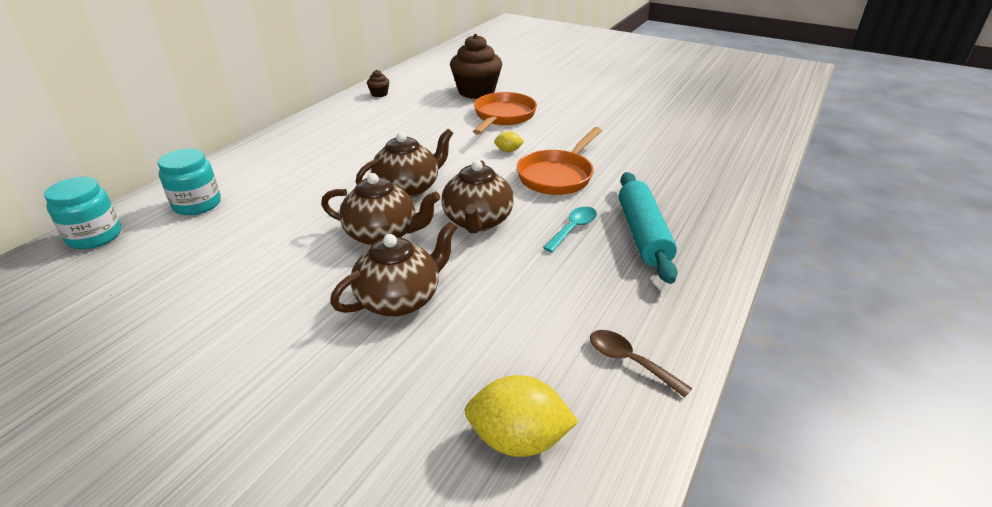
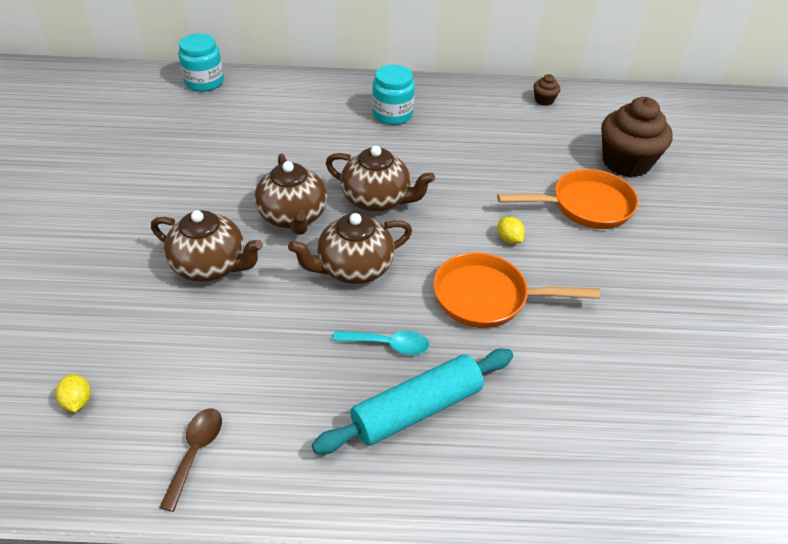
camera: 60 degrees right, 10 degrees up
(197, 204) = (271, 101): turquoise jar -> turquoise jar (392, 114)
(518, 439) = (78, 401): yellow lemon -> yellow lemon, size x0.50

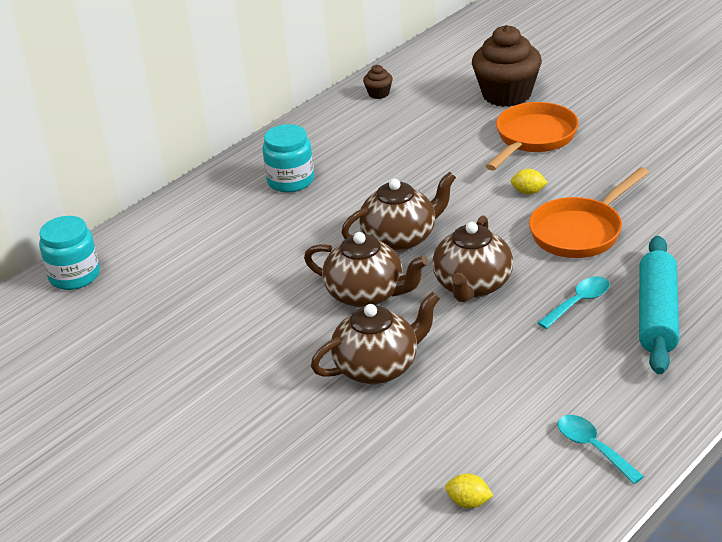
camera: 45 degrees left, 10 degrees down
(195, 453) = (593, 448): brown spoon -> turquoise spoon

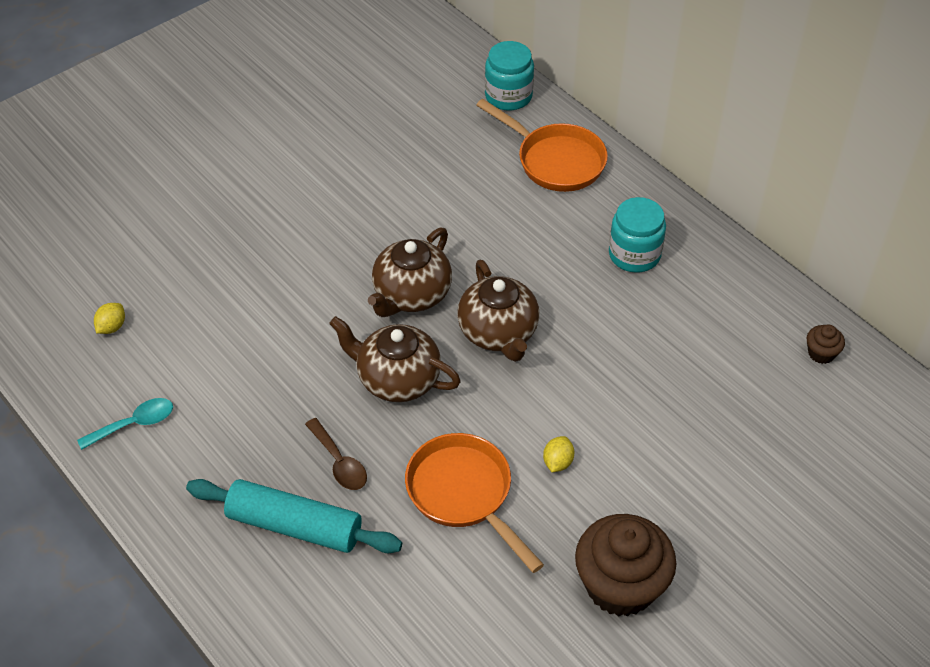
camera: 95 degrees right, 15 degrees up
(378, 367) = (301, 290): brown teapot -> none
(506, 94) = (798, 487): brown cupcake -> brown cupcake (620, 585)
(533, 138) = (678, 493): orange pan -> orange pan (555, 161)
(578, 303) = (339, 462): turquoise spoon -> brown spoon

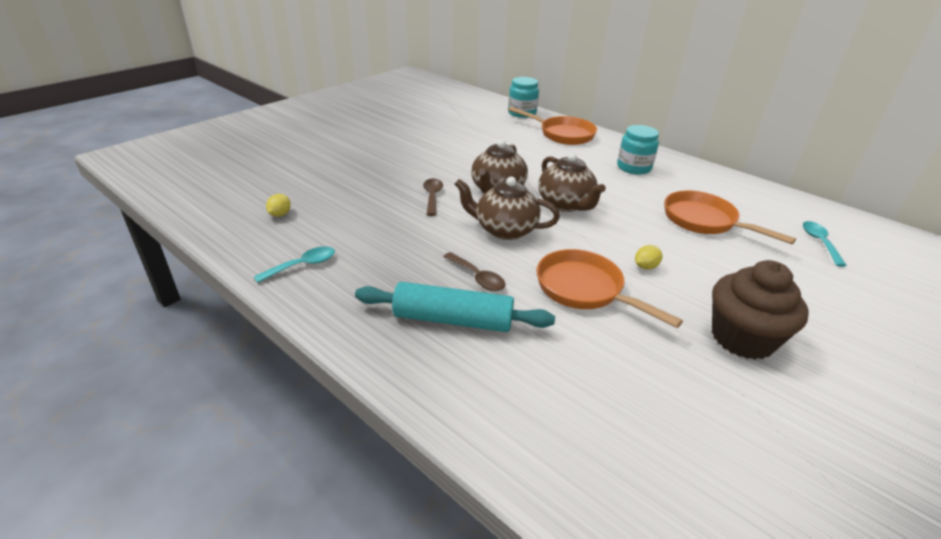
camera: 10 degrees left, 15 degrees down
(317, 304) = (432, 196): none -> brown spoon
(557, 462) = (645, 267): yellow lemon -> yellow lemon turned 45 degrees clockwise
(681, 382) = (704, 221): none -> orange pan
(821, 353) = (782, 203): brown cupcake -> none
(823, 438) = (819, 242): none -> turquoise spoon

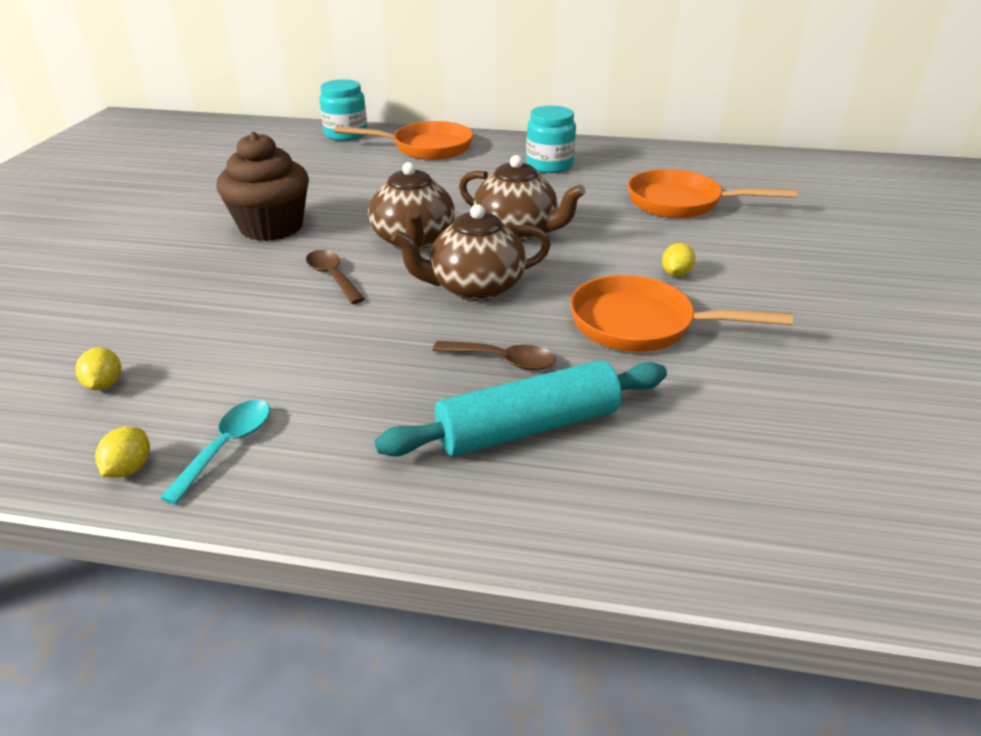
camera: 30 degrees left, 0 degrees up
(255, 258) = (129, 468): none -> yellow lemon
(742, 338) = (839, 314): brown cupcake -> brown cupcake (271, 227)
(819, 242) = (802, 191): turquoise spoon -> none

